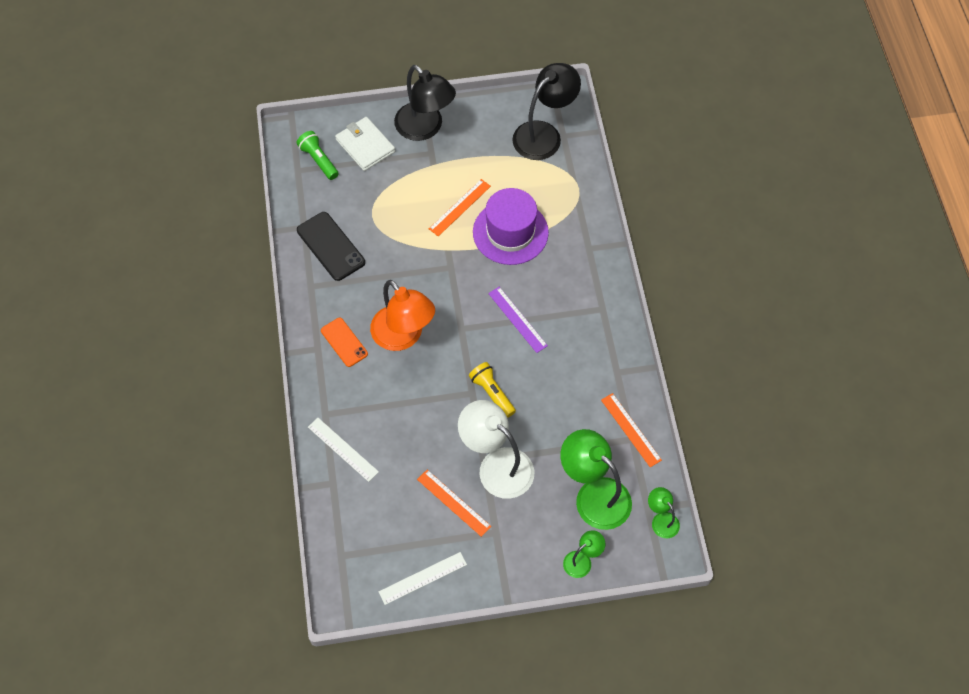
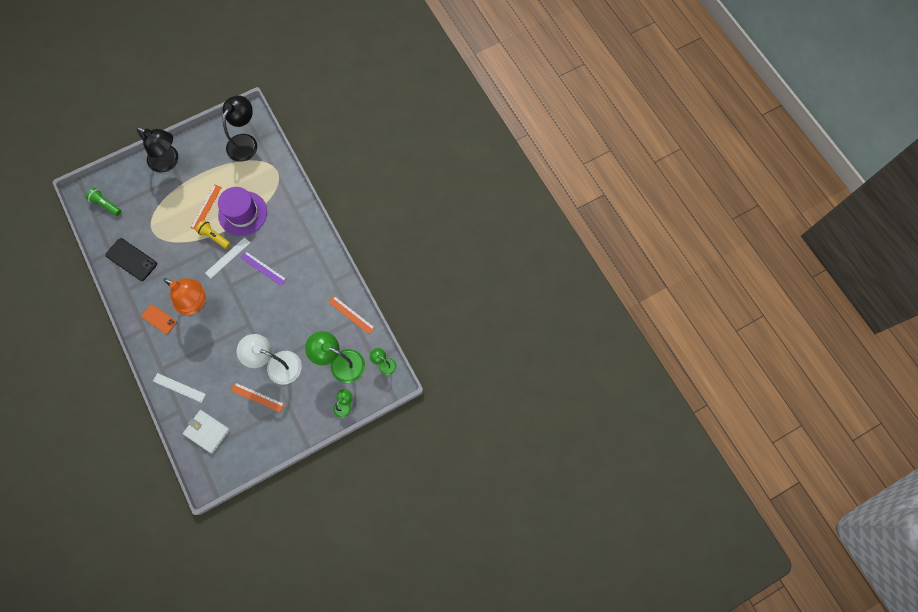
camera: 20 degrees left, 10 degrees up
(365, 145) = (133, 185): white wallet -> white wallet (207, 431)
(423, 578) = (252, 450): white ruler -> white ruler (228, 257)
(492, 393) = (261, 320): yellow flashlight -> yellow flashlight (214, 237)

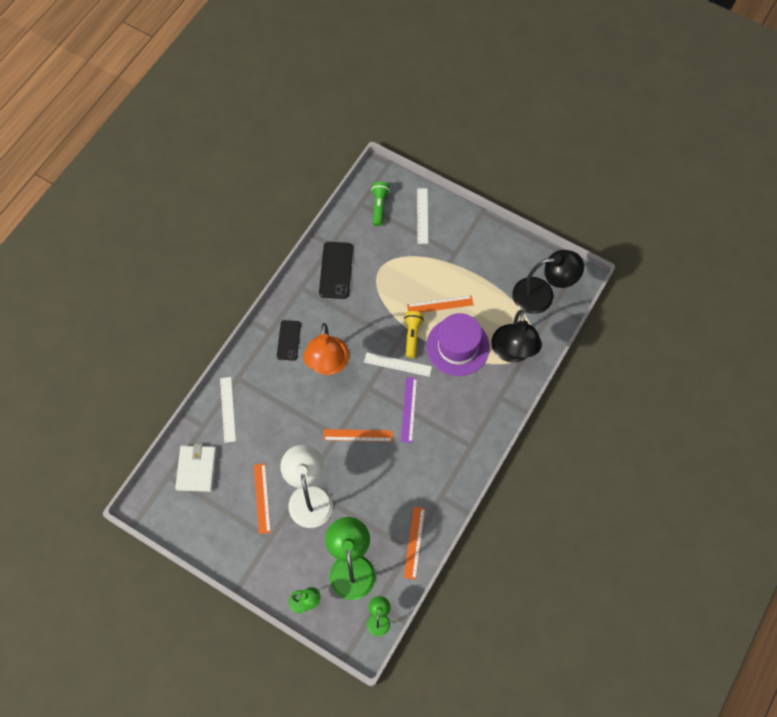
camera: 60 degrees right, 5 degrees down
(134, 181) = (422, 215): none -> white ruler
(159, 319) = (289, 340): orange phone -> black phone
(168, 161) = (466, 233): black lamp -> black lamp (512, 352)
(258, 310) = (358, 435): none -> orange ruler

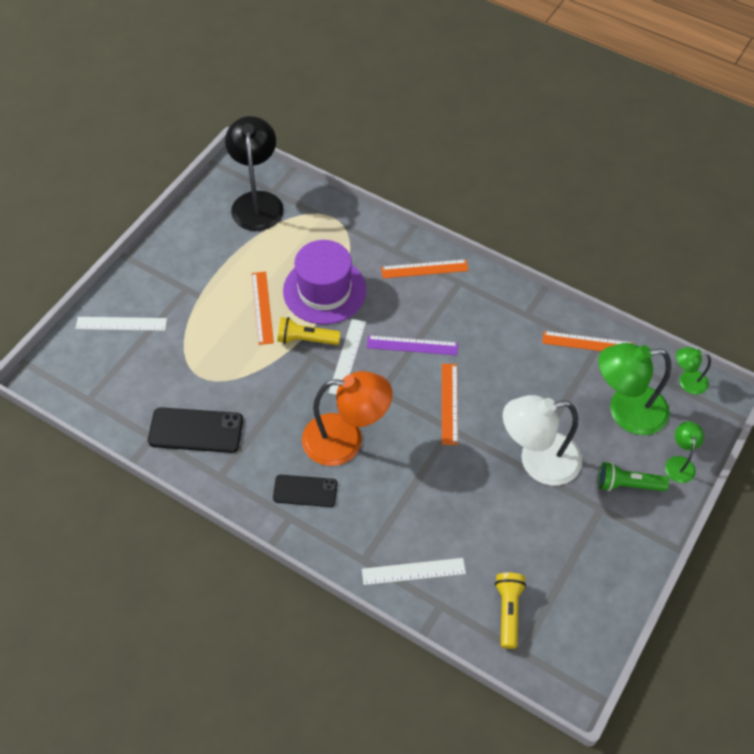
camera: 90 degrees left, 10 degrees down
(196, 469) = (508, 611): white wallet -> yellow flashlight
(262, 498) = (545, 520): orange ruler -> orange ruler (424, 269)
(379, 206) = (96, 375): green flashlight -> green flashlight (627, 484)
(512, 352) = (335, 235): black lamp -> none

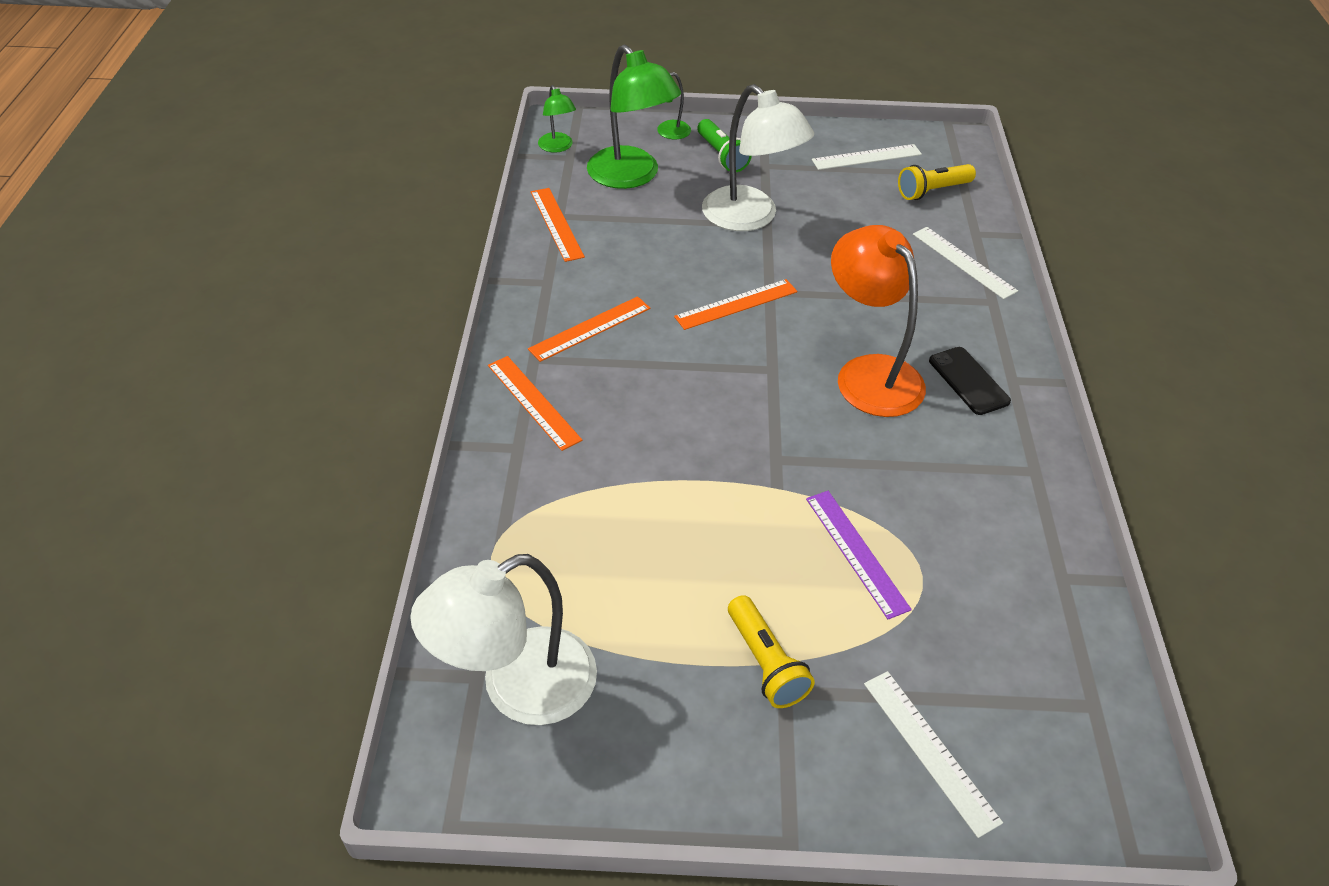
camera: 120 degrees left, 10 degrees down
(196, 430) = (1003, 531): black phone -> none
(257, 202) = (518, 688): black lamp -> white lamp
(262, 307) = (741, 560): orange ruler -> orange ruler (590, 328)
(306, 339) = (756, 479): yellow flashlight -> yellow flashlight (766, 663)
(324, 290) = (652, 498): purple hat -> none
(347, 357) = (747, 422): white ruler -> white ruler (866, 157)
(412, 345) = (677, 366): purple ruler -> purple ruler (856, 552)

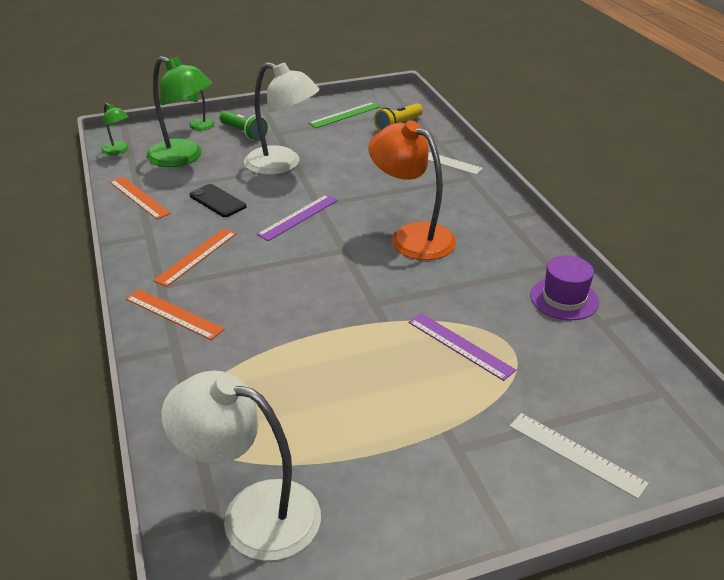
camera: 20 degrees left, 10 degrees down
(518, 688) = (252, 513): white lamp -> white lamp turned 75 degrees clockwise
(736, 304) = (298, 217): orange ruler -> purple ruler
(766, 663) = (434, 435): yellow flashlight -> none
(866, 157) = (345, 115): white ruler -> green ruler
(968, 381) = (479, 225): black phone -> black phone (217, 201)
(1029, 527) = (564, 299): none -> purple hat

